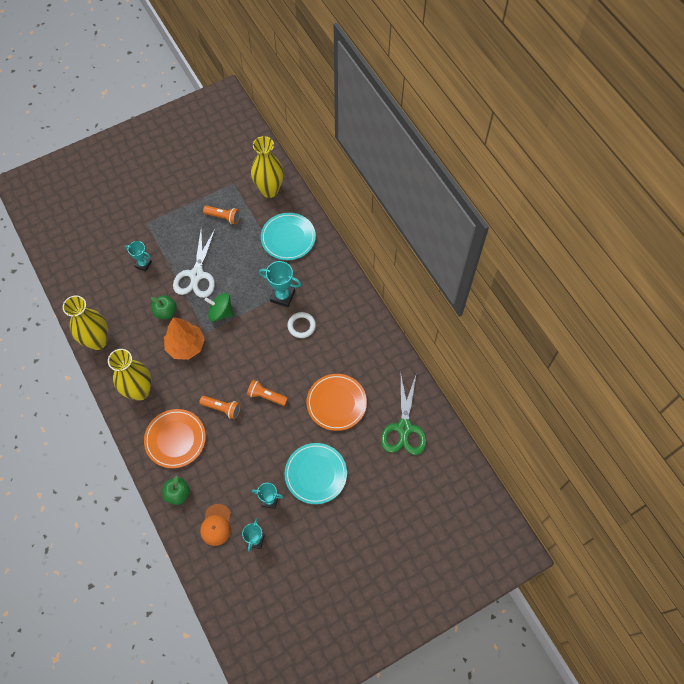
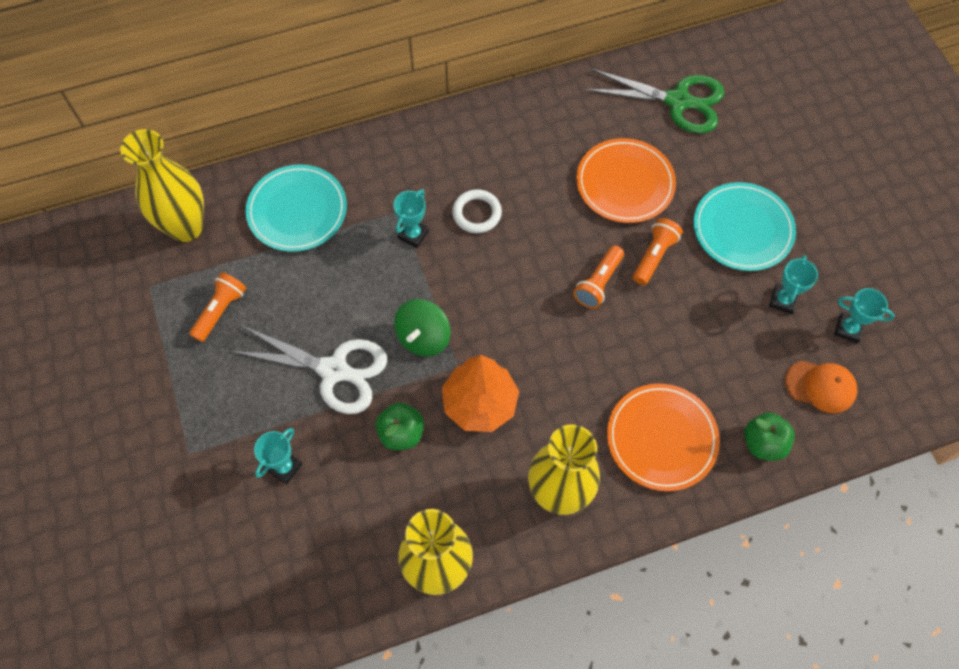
camera: 80 degrees left, 0 degrees up
(222, 408) = (612, 355): orange flashlight -> orange flashlight (654, 256)
(282, 296) = (413, 234): turquoise trophy -> turquoise trophy, size x0.66

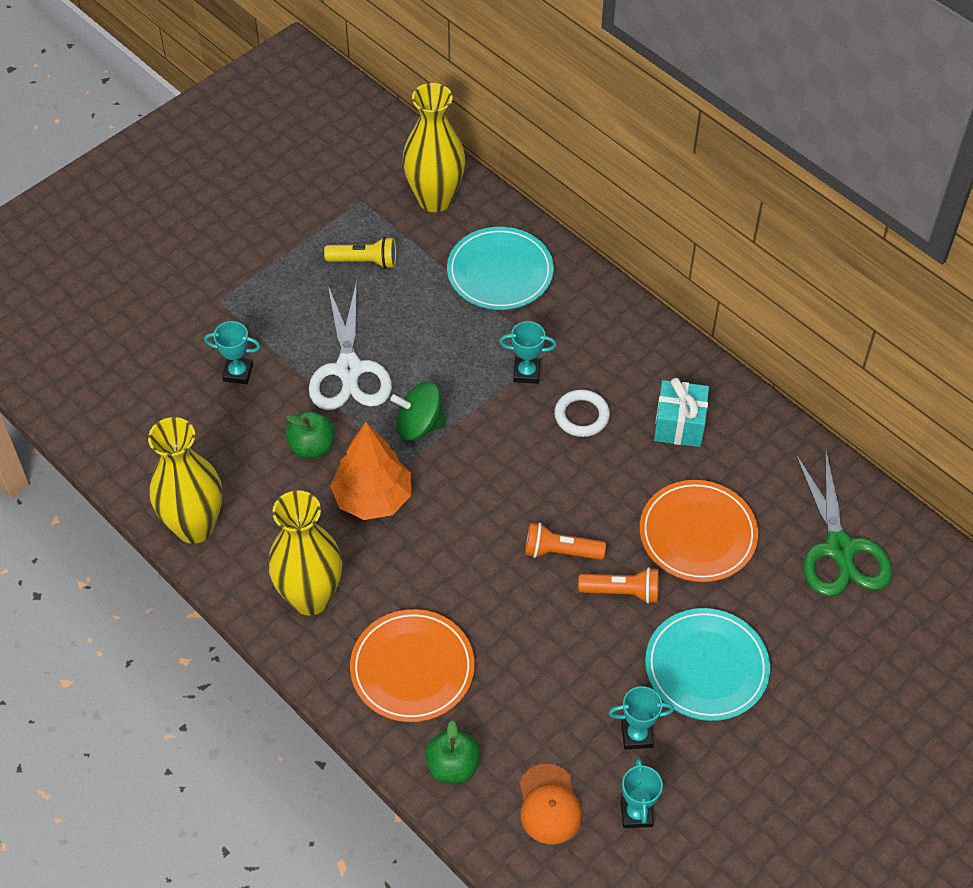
camera: 65 degrees right, 10 degrees down
(220, 311) = (364, 261): orange flashlight -> yellow flashlight
(520, 151) = (679, 425): none -> turquoise gift

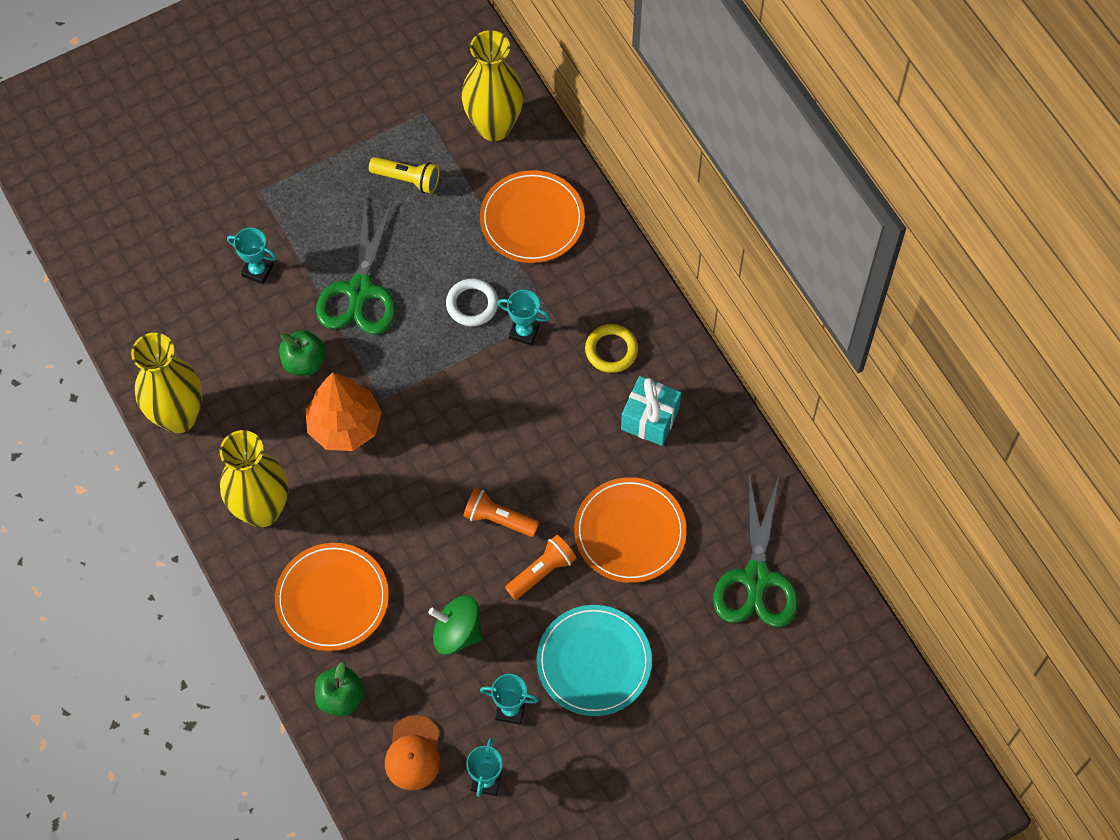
camera: 15 degrees right, 10 degrees up
(349, 369) = (360, 290): white scissors -> green scissors
(419, 425) = (408, 363): green spinning top -> green spinning top (457, 633)
(500, 272) = (532, 219): turquoise plate -> orange plate
(581, 416) = (561, 388): white ring -> white ring (472, 304)
(618, 371) = (611, 350): none -> yellow ring
(622, 592) = (542, 572): orange flashlight -> orange flashlight turned 60 degrees counterclockwise

